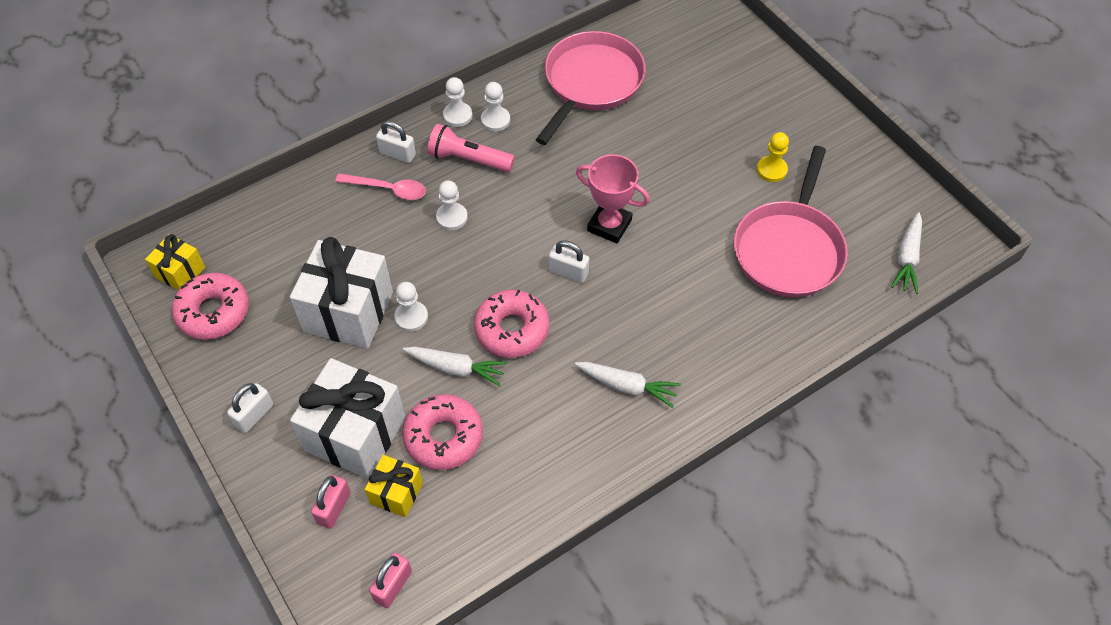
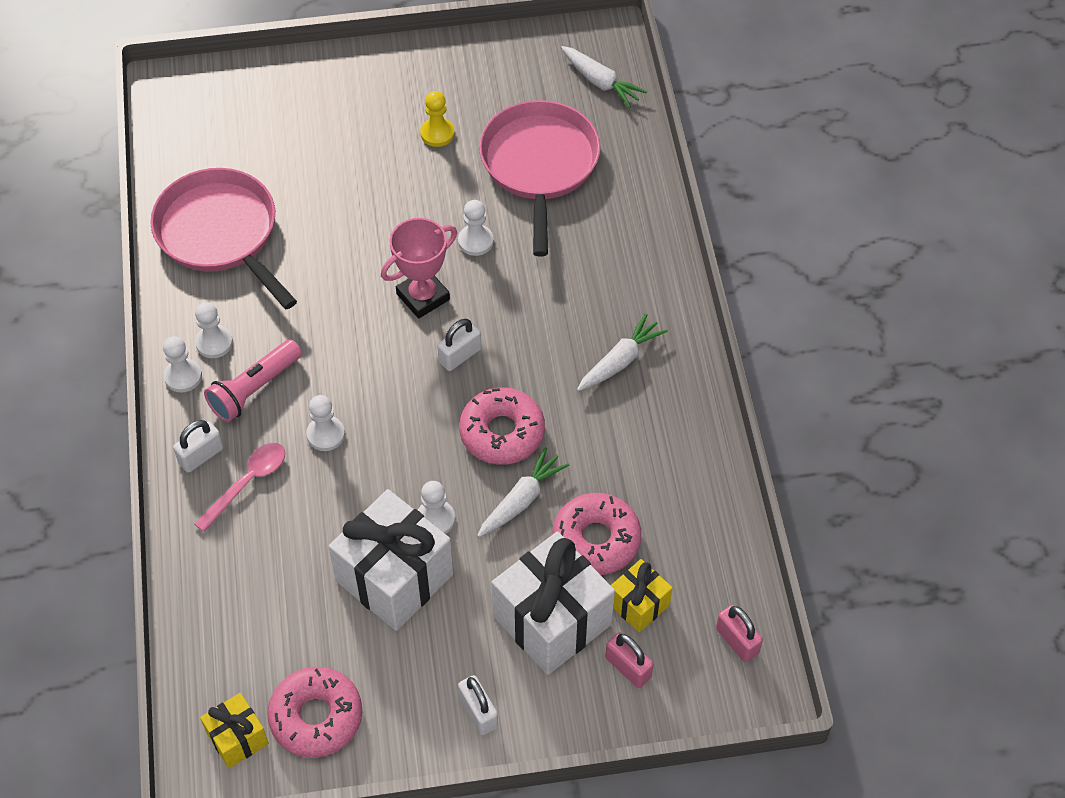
camera: 65 degrees left, 0 degrees up
(683, 238) = (475, 241): none -> white pawn
(789, 250) = (539, 165): pink pan -> pink pan turned 135 degrees counterclockwise

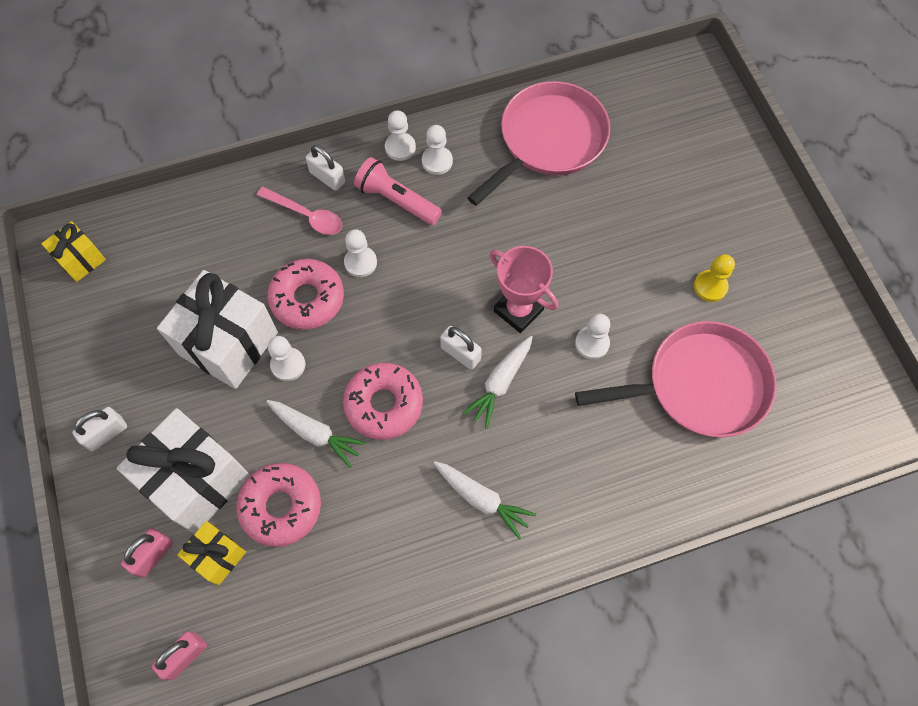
camera: 80 degrees right, 10 degrees up
(316, 717) = (100, 311): pink donut -> pink donut (307, 299)
(601, 82) = (827, 427): white carrot -> white carrot (500, 383)

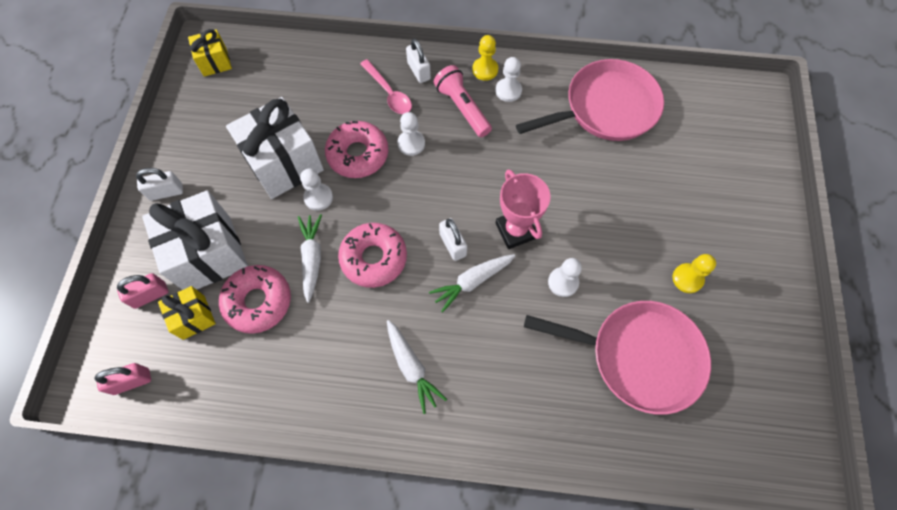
camera: 25 degrees right, 0 degrees up
(316, 433) = (312, 258): white carrot -> white carrot turned 150 degrees counterclockwise
(400, 147) = (485, 70): white pawn -> yellow pawn

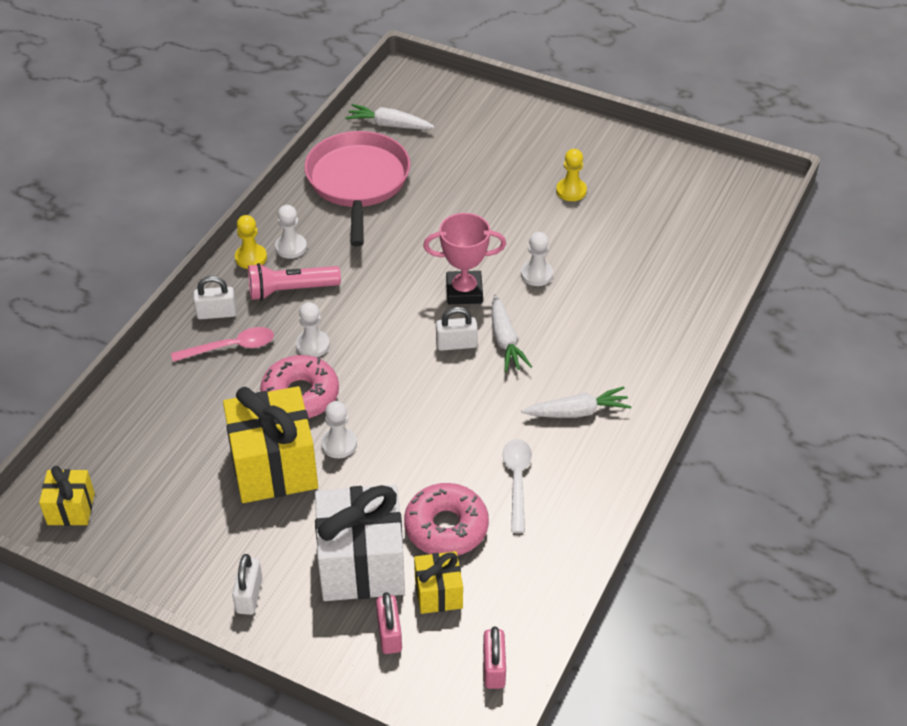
camera: 70 degrees left, 20 degrees down
(284, 163) = (274, 466): white gift -> yellow gift
(312, 258) = (414, 467): white carrot -> white carrot (389, 125)
(320, 340) = (517, 481): none -> white spoon
(374, 258) = (441, 413): pink donut -> none
(639, 356) = (632, 247): pink pan -> none

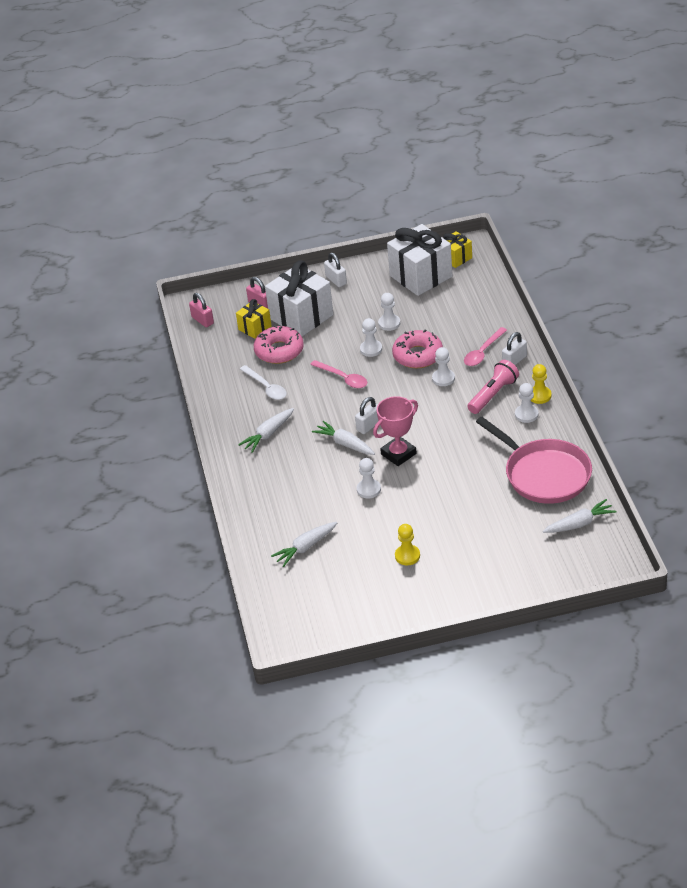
camera: 145 degrees right, 5 degrees down
(147, 513) = (421, 276): none -> white gift
(274, 466) = (389, 323): yellow gift -> white pawn
(416, 426) = (343, 378): none -> pink spoon
(661, 258) = (305, 547): none -> white carrot

